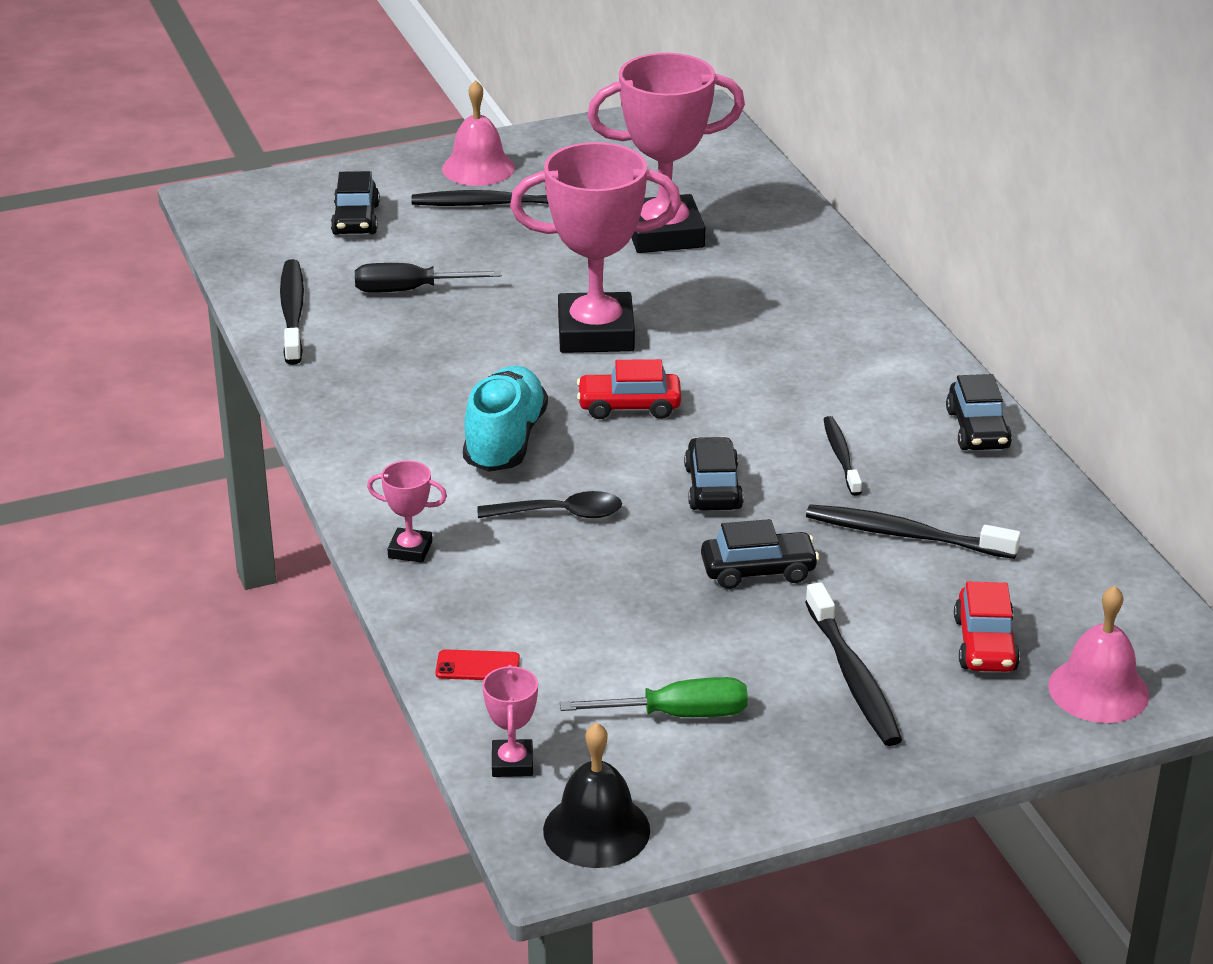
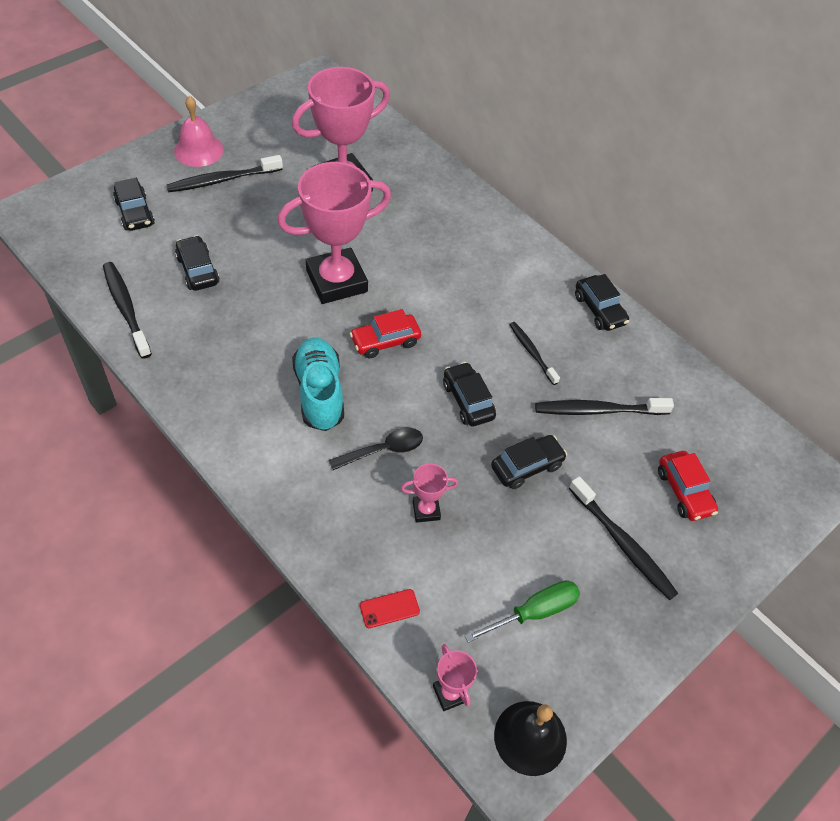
camera: 25 degrees left, 20 degrees up
(408, 290) = (198, 270): black screwdriver -> black car
(410, 550) = (299, 512): pink trophy -> pink trophy (426, 510)
(1098, 690) = (762, 510): pink bell -> none

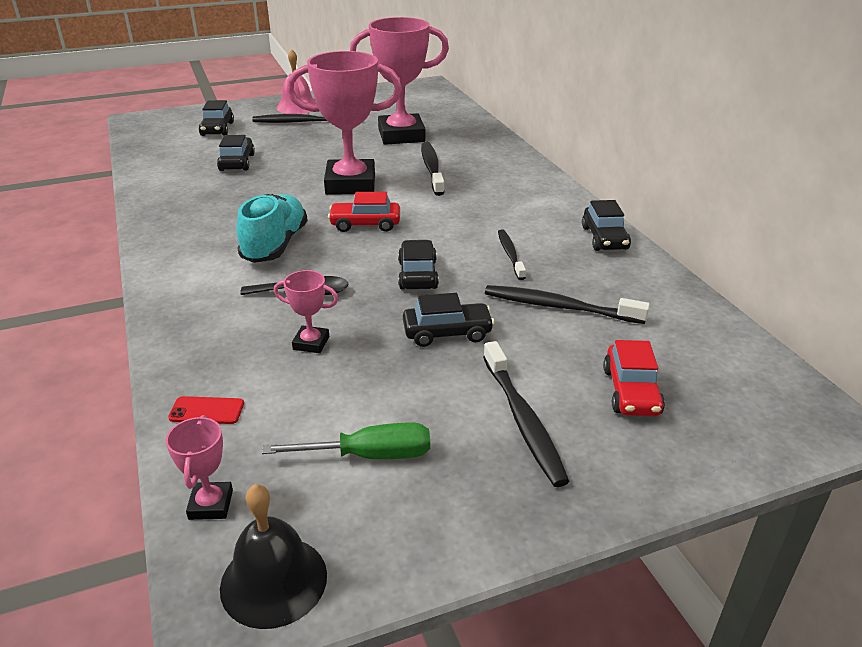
camera: 25 degrees right, 20 degrees down
(126, 308) = (159, 173): black toothbrush -> black toothbrush (432, 169)

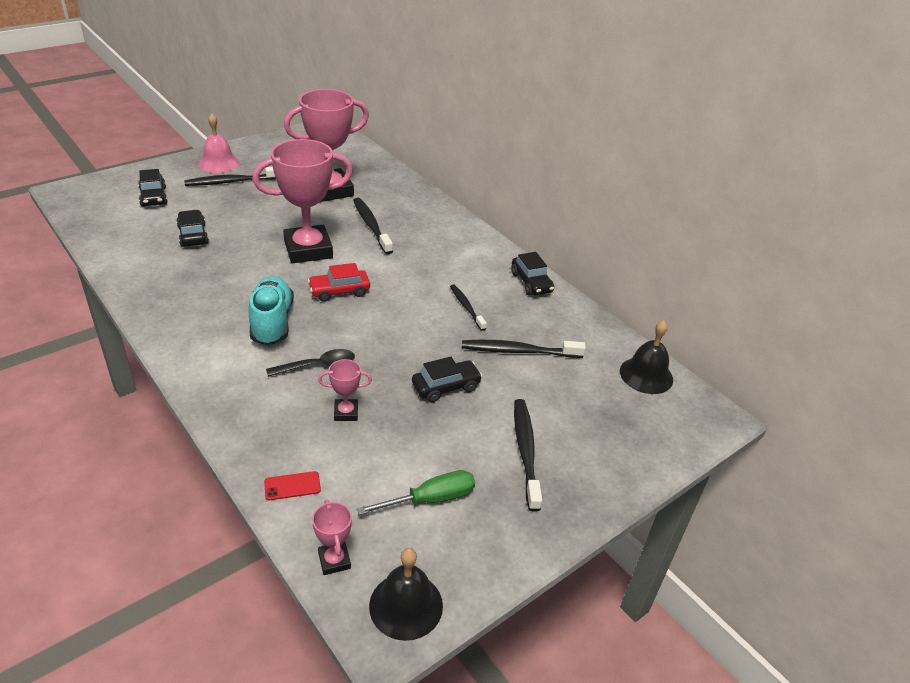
camera: 20 degrees left, 5 degrees up
(417, 275) = (402, 336): black car -> none
(523, 420) = (525, 451): black toothbrush -> black toothbrush turned 150 degrees counterclockwise
(631, 392) = (589, 415): red car -> none
(732, 355) = (646, 375): none -> black bell

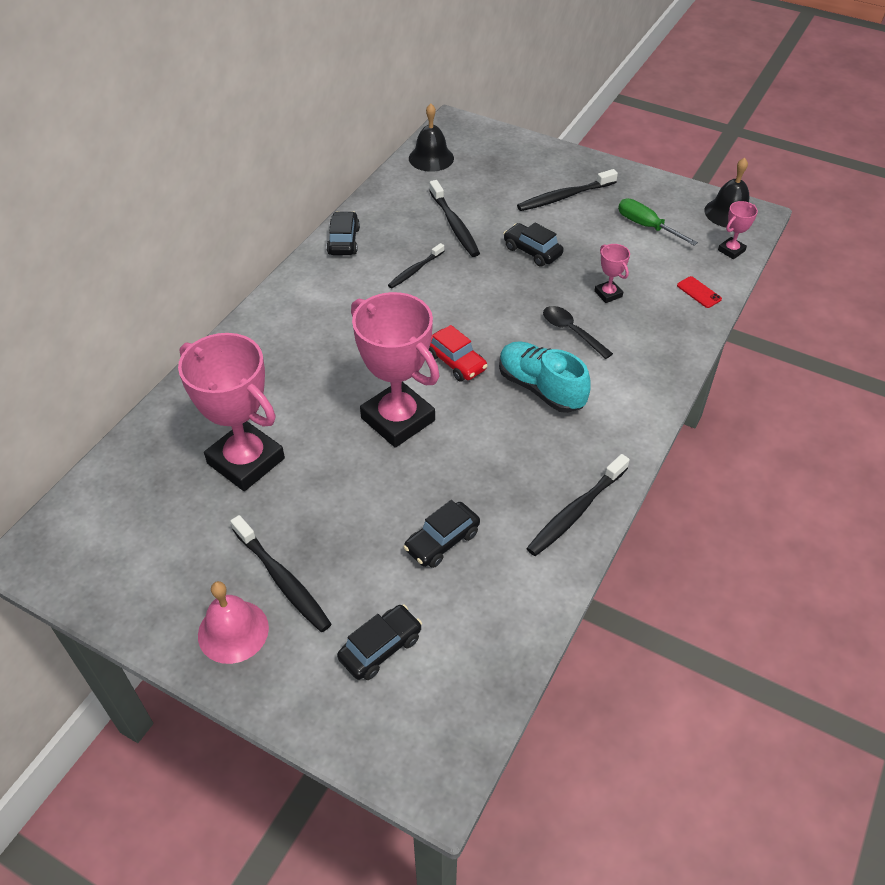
camera: 110 degrees left, 10 degrees up
(272, 322) = (540, 388): turquoise shoe -> turquoise shoe turned 75 degrees clockwise
(371, 226) = (311, 388): black toothbrush -> black toothbrush (576, 511)
(531, 283) = (343, 241): black car -> black car turned 45 degrees counterclockwise

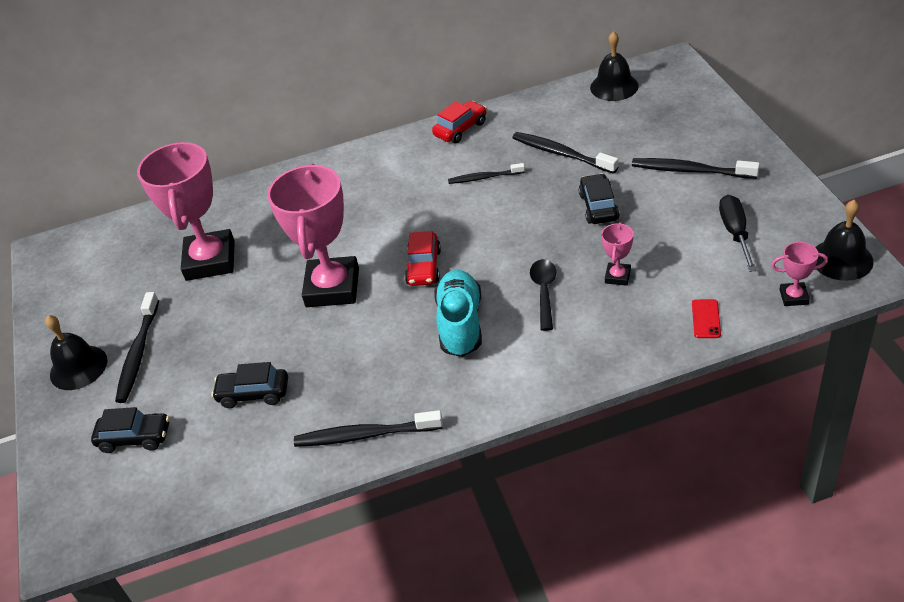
camera: 50 degrees right, 5 degrees down
(233, 631) = (78, 367): pink bell -> black bell
(343, 241) = (460, 129): black car -> red car
(454, 225) = (561, 154): black toothbrush -> black toothbrush turned 105 degrees clockwise
(646, 226) = (735, 232): green screwdriver -> black screwdriver

